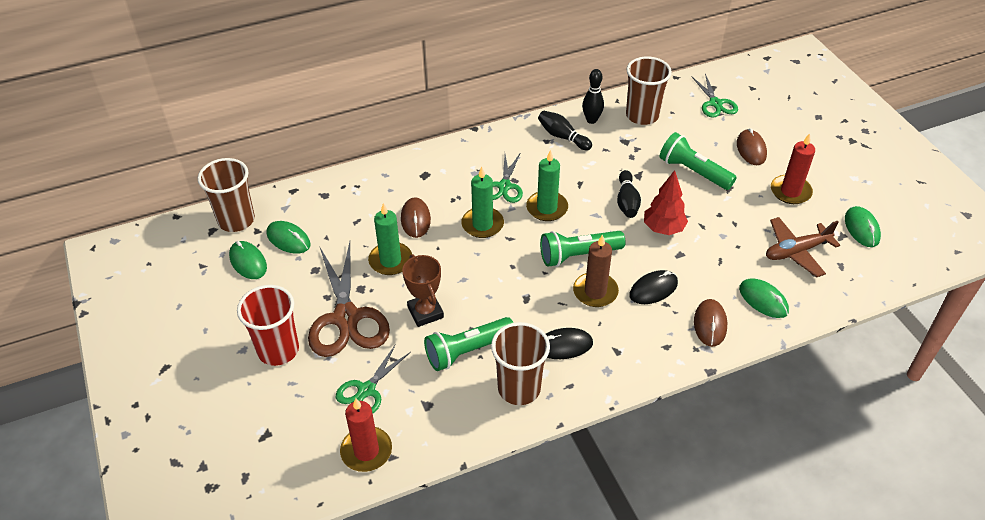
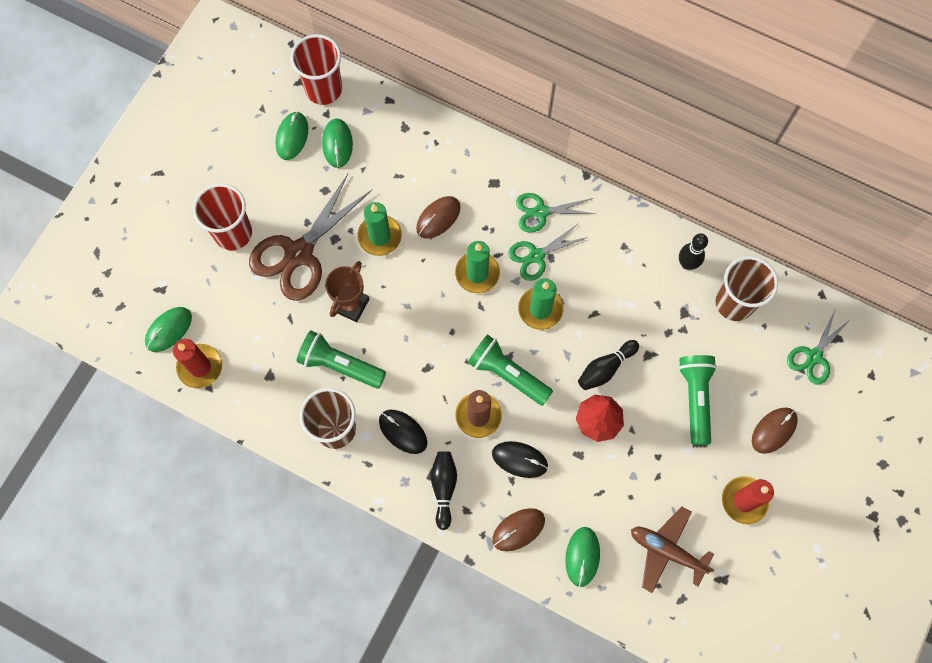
camera: 50 degrees right, 25 degrees up
(236, 220) = (324, 89): brown cup -> red cup
(366, 390) = (248, 323): green scissors -> green scissors (541, 212)
(562, 137) = (641, 256): black bowling pin -> black bowling pin (444, 488)
(861, 228) = (748, 592): green mouse -> green mouse (169, 330)

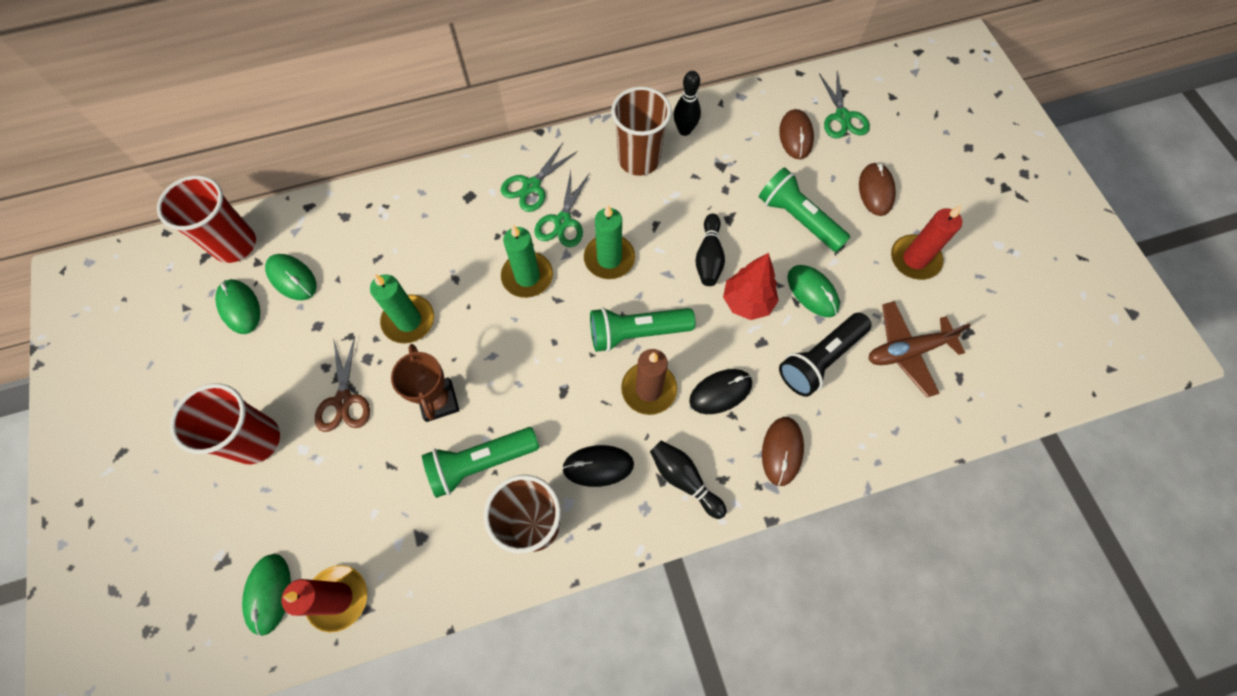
camera: 45 degrees left, 5 degrees down
(299, 253) = (343, 400): brown scissors -> brown scissors, size x0.56
(438, 218) = (448, 262): brown mouse -> brown mouse (795, 136)
(582, 556) = (854, 421): green mouse -> green mouse (812, 292)
(604, 501) = (820, 360): none -> black flashlight
(734, 303) = (748, 128): brown cup -> brown cup (639, 160)

